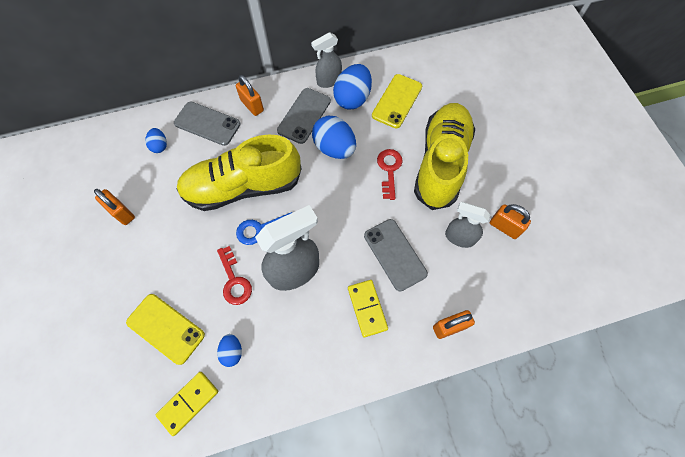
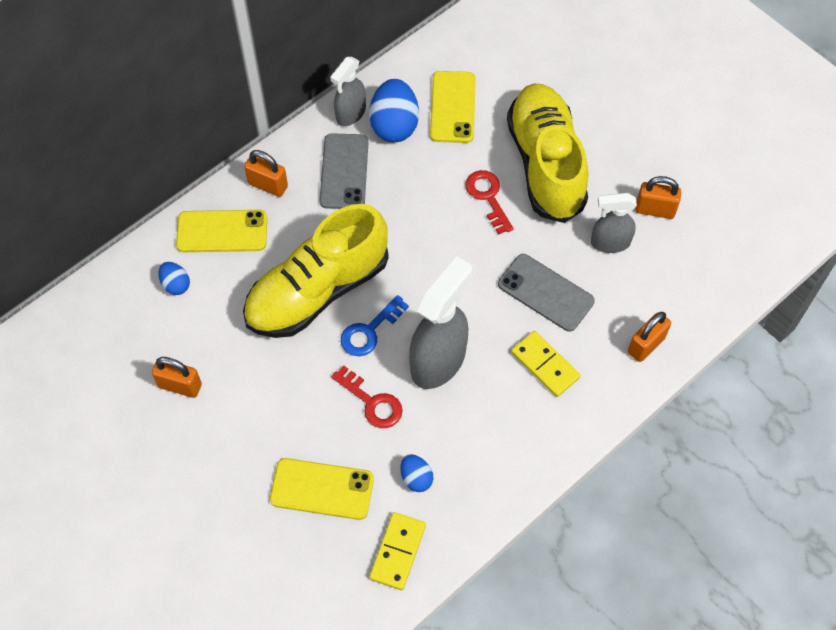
camera: 25 degrees left, 5 degrees down
(207, 124) = (222, 231): grey phone -> yellow phone
(334, 148) = (406, 197): blue egg -> none

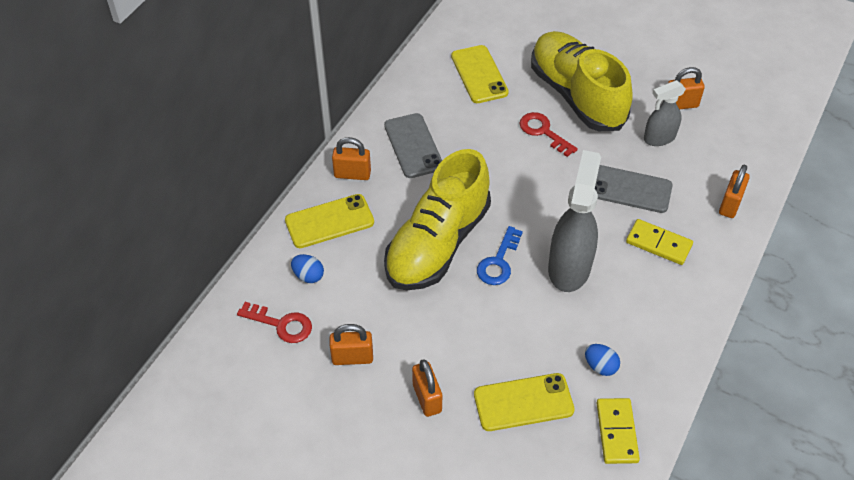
camera: 20 degrees left, 10 degrees down
(231, 452) = (427, 398): none -> orange padlock
(350, 114) = (396, 101): grey spray bottle -> none
(372, 402) = (530, 317): red key -> red key (281, 324)
(394, 125) = (438, 100): blue egg -> none

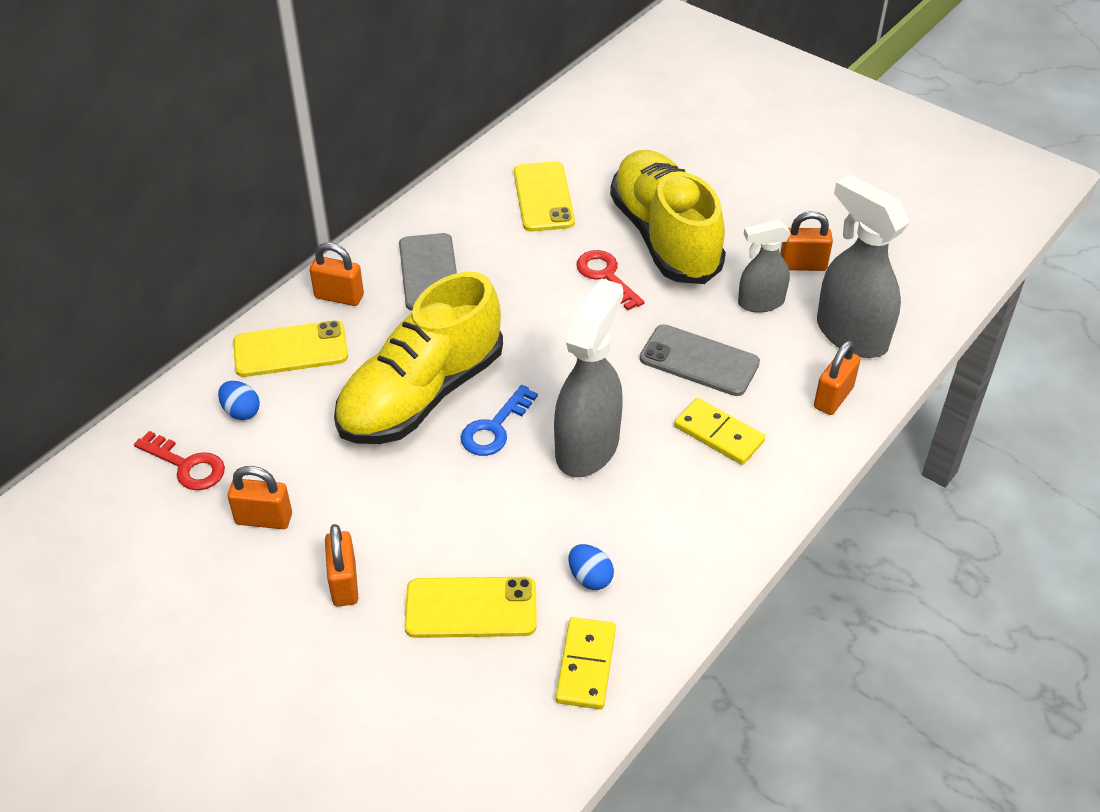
camera: 10 degrees right, 5 degrees down
(728, 154) = (850, 334): none -> grey spray bottle

